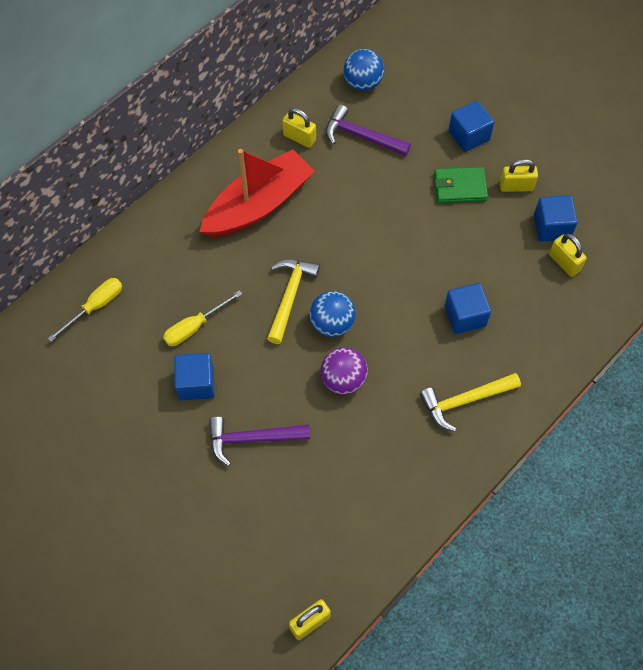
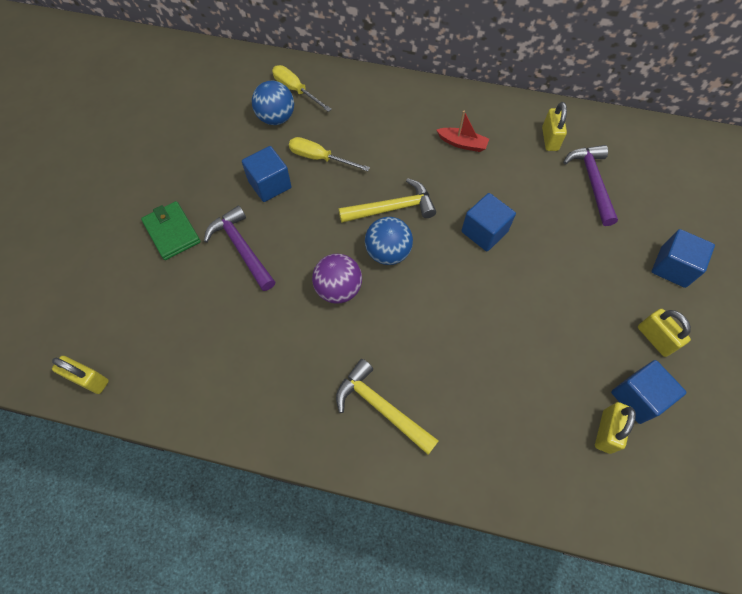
camera: 60 degrees right, 0 degrees up
(95, 307) = (296, 90): yellow screwdriver -> yellow screwdriver turned 150 degrees counterclockwise
(258, 204) = (462, 143): red boat -> red boat, size x0.42
(363, 83) = (646, 156): blue ball -> blue ball (276, 118)
(460, 187) = (610, 287): green wallet -> green wallet (172, 232)
(465, 316) = (473, 362): blue cube -> blue cube (484, 232)

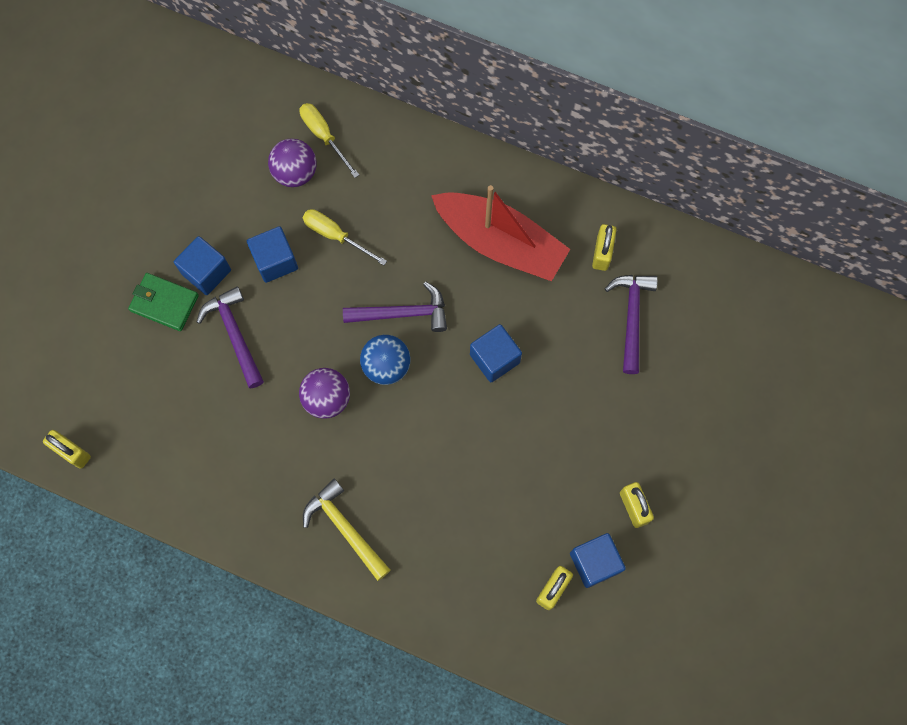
camera: 10 degrees right, 10 degrees up
(172, 232) = (164, 303): green wallet -> green wallet turned 45 degrees counterclockwise
(276, 118) = (295, 173): blue ball -> purple ball
(392, 208) = (402, 313): yellow hammer -> purple hammer
(462, 143) = (500, 242): red boat -> red boat, size x2.41
(672, 267) = (682, 434): blue cube -> blue cube (206, 272)

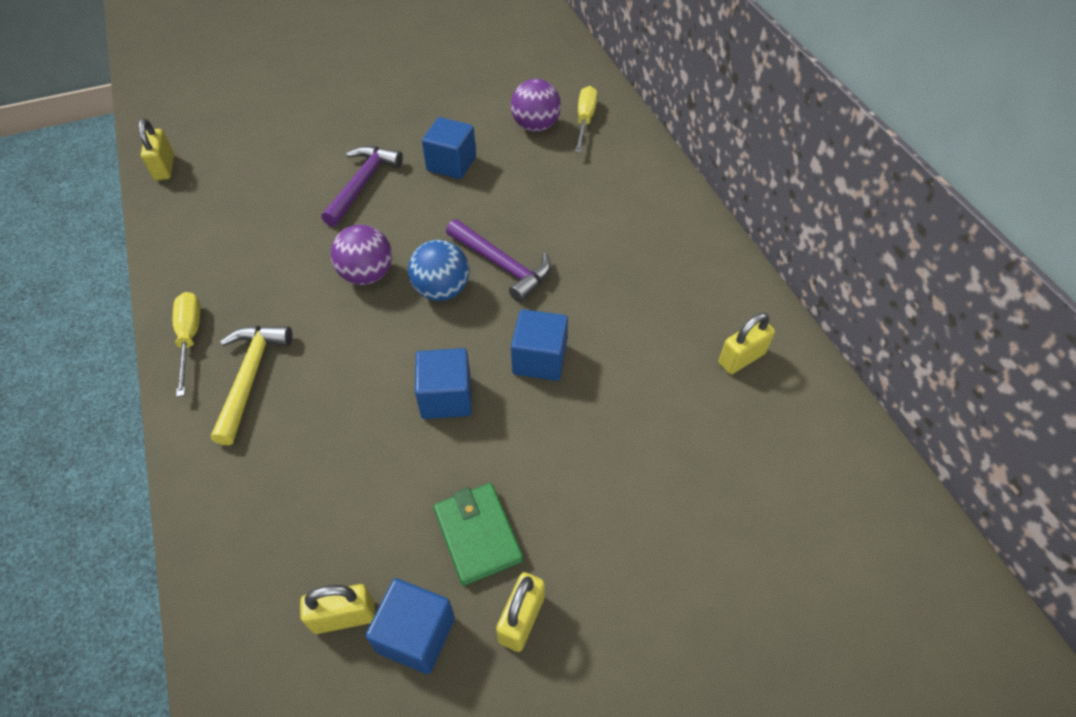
camera: 45 degrees right, 20 degrees down
(164, 303) = (344, 133): green wallet -> green wallet (478, 535)
(206, 272) = (396, 136): blue cube -> blue cube (446, 397)
(335, 236) = (516, 180): yellow screwdriver -> yellow screwdriver (190, 338)
(500, 242) = (648, 280): red boat -> none
(631, 317) = (716, 434): purple hammer -> none

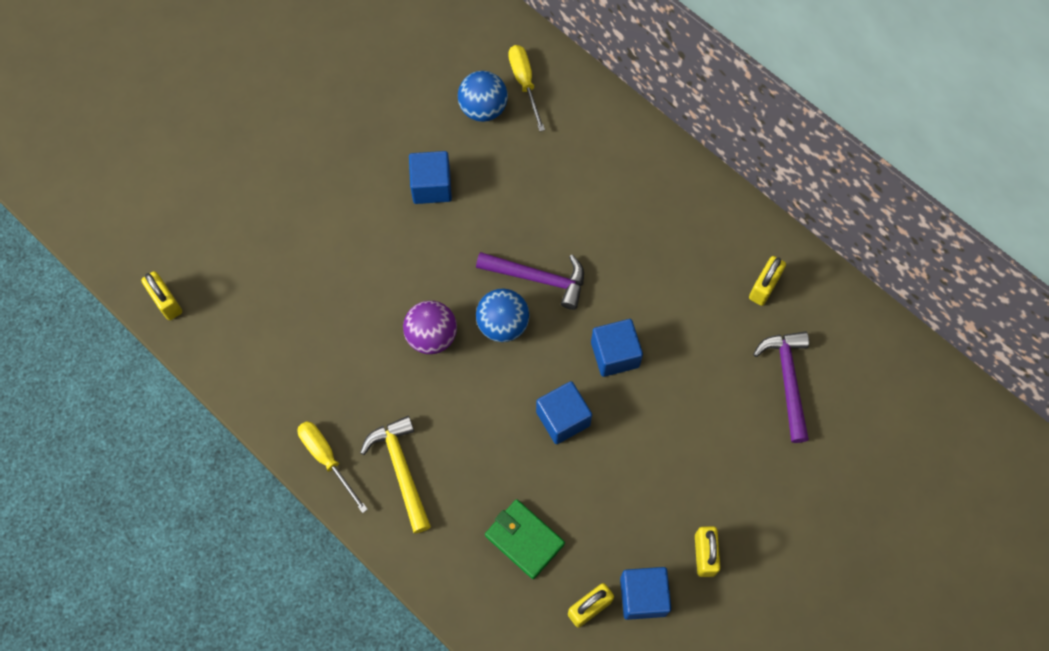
camera: 25 degrees left, 15 degrees up
(362, 184) = (365, 243): purple hammer -> purple hammer (787, 380)
(478, 535) = (645, 512): green wallet -> green wallet (524, 539)
(535, 126) = (483, 109): purple ball -> blue ball

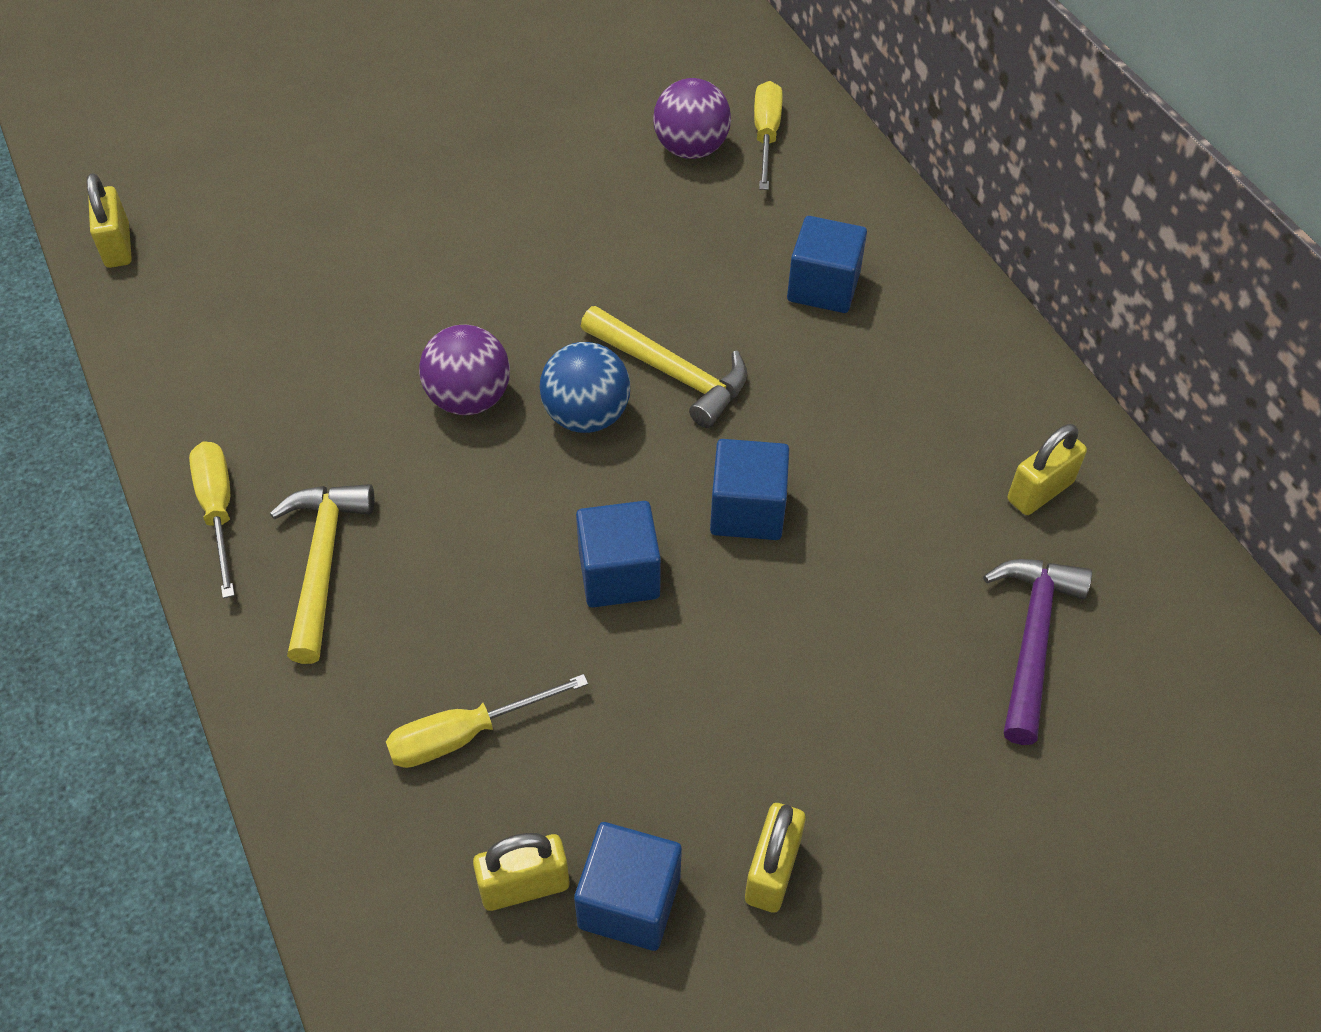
camera: 20 degrees right, 15 degrees down
(431, 186) = (569, 217): blue cube -> blue cube (823, 287)
(483, 109) = (691, 149): blue ball -> purple ball
(524, 539) = (466, 734): green wallet -> yellow screwdriver
(538, 278) = (671, 373): purple hammer -> yellow hammer

